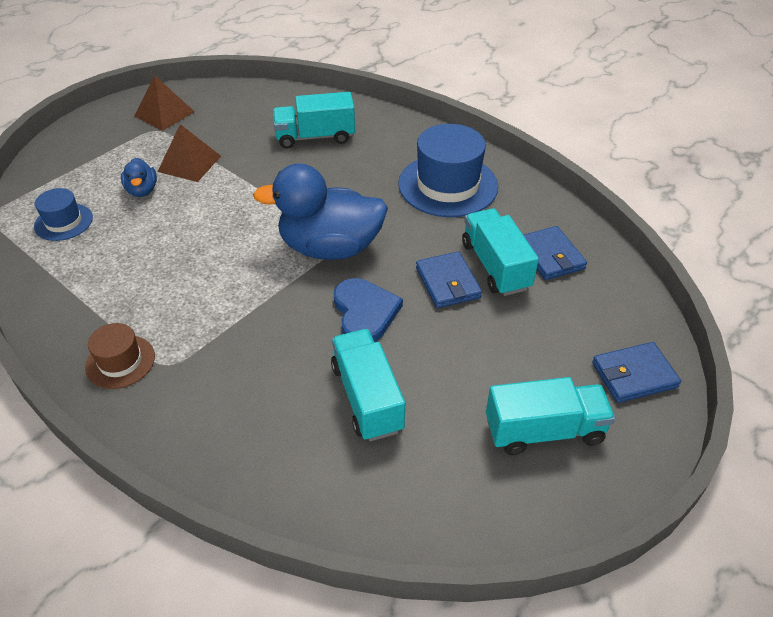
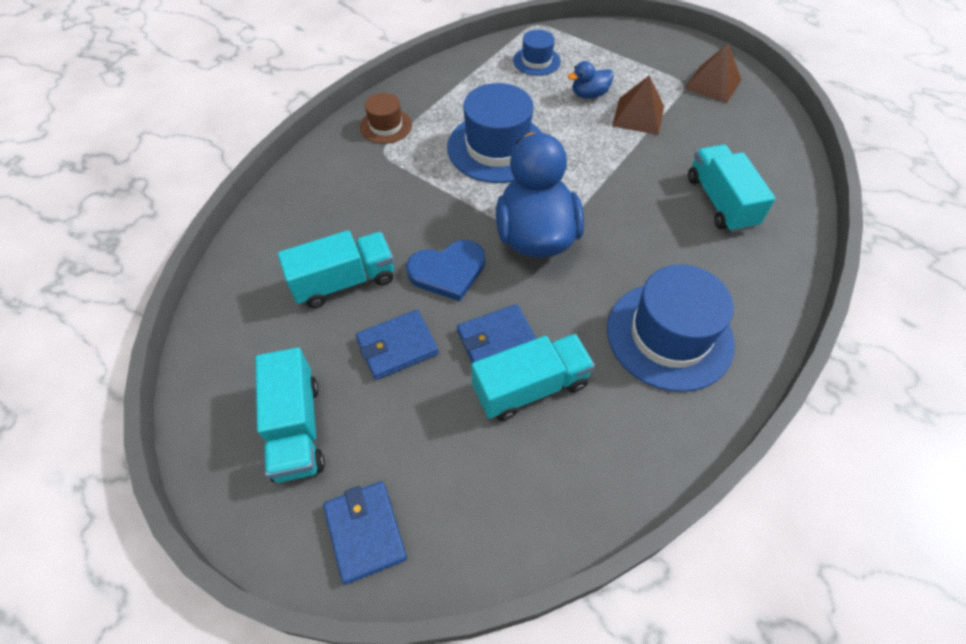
camera: 85 degrees right, 10 degrees up
(198, 265) = (497, 147): none -> blue hat
(550, 256) = (558, 450): blue wallet -> blue wallet (397, 346)

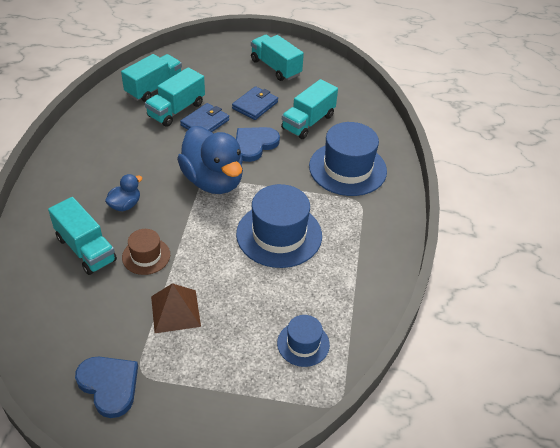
camera: 150 degrees right, 10 degrees down
(365, 532) = (220, 51): blue wallet -> none
(386, 126) = (376, 222): brown hat -> brown hat (146, 256)
(548, 464) = (154, 88): none -> turquoise truck
(589, 94) = (231, 319): blue duck -> blue duck (125, 205)
(669, 335) = (107, 153): blue hat -> blue hat (347, 168)
(713, 84) = (109, 385): brown pyramid -> blue heart

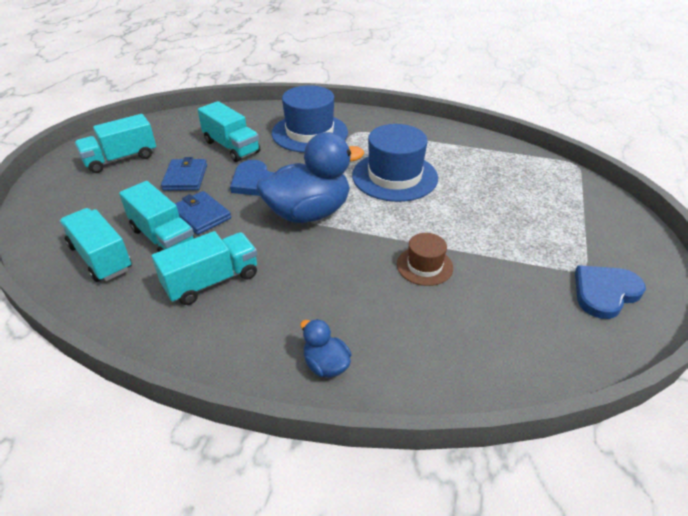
camera: 80 degrees left, 5 degrees down
(86, 249) = (414, 319): turquoise truck -> turquoise truck (212, 281)
(125, 205) = (338, 284): blue duck -> blue duck (326, 365)
(175, 311) = (500, 245): brown pyramid -> none
(255, 105) = (185, 177): blue wallet -> blue wallet turned 45 degrees clockwise
(303, 344) = (522, 174): blue hat -> none

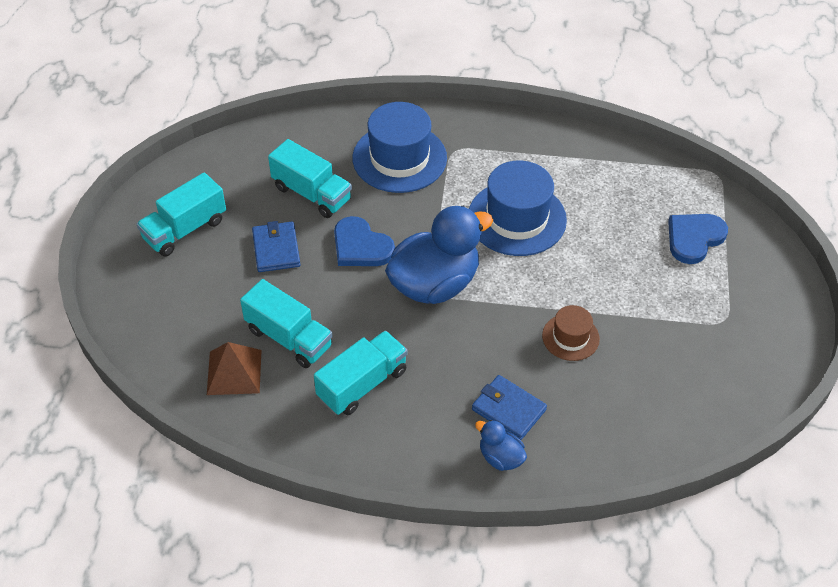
camera: 10 degrees left, 10 degrees up
(101, 258) = (234, 372): turquoise truck -> brown pyramid
(201, 215) = (317, 302): blue wallet -> blue wallet (508, 409)
(605, 292) = (746, 345): blue heart -> blue heart (694, 238)

